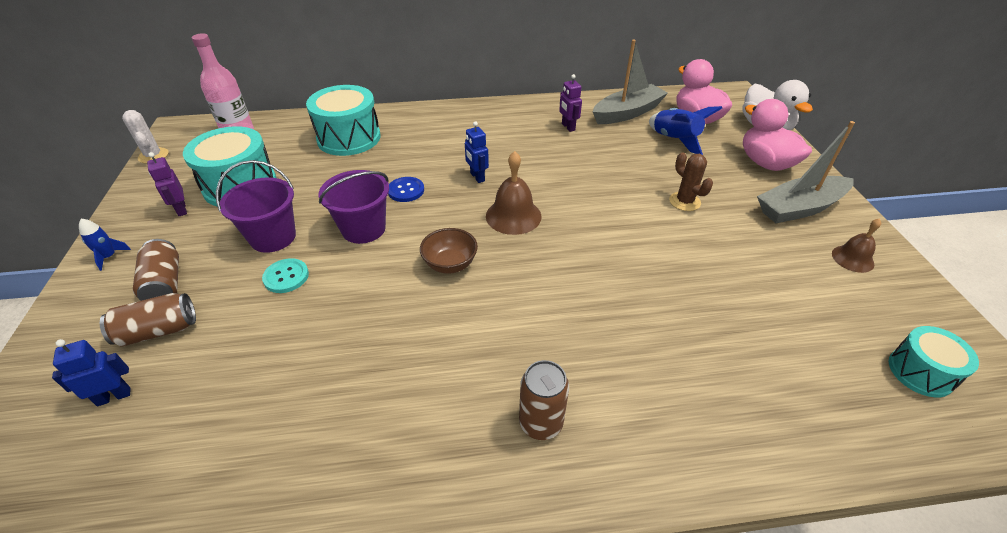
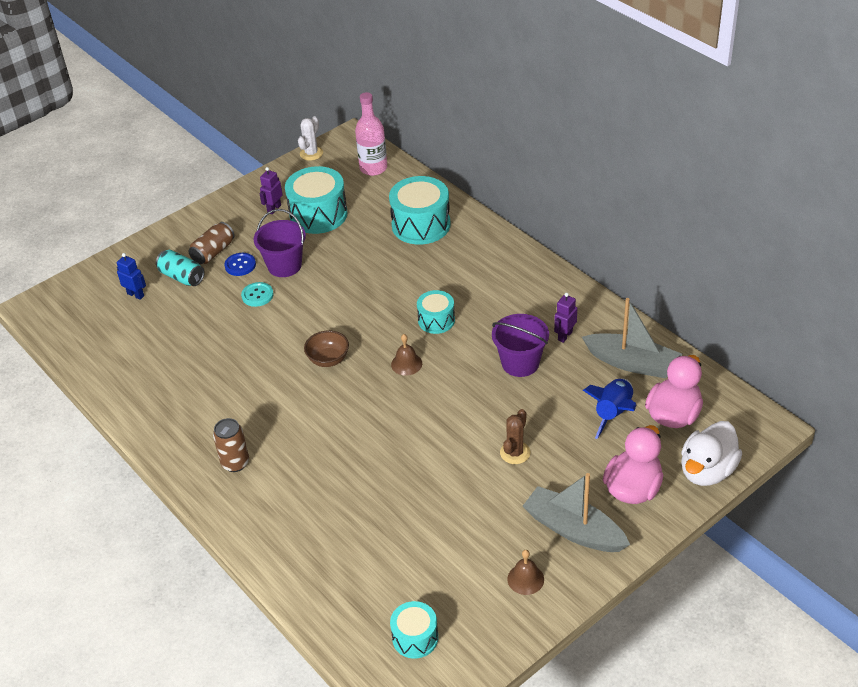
camera: 60 degrees right, 0 degrees up
(109, 256) = (214, 215): blue rocket -> none
(158, 331) = (182, 277): brown can -> turquoise can
(363, 229) = (327, 299): purple bucket -> purple bucket (520, 363)
(406, 190) = (385, 294): blue button -> blue button (240, 265)
(477, 177) = (436, 320): blue robot -> turquoise drum
(513, 216) = (406, 364): brown bell -> brown bell, size x0.64

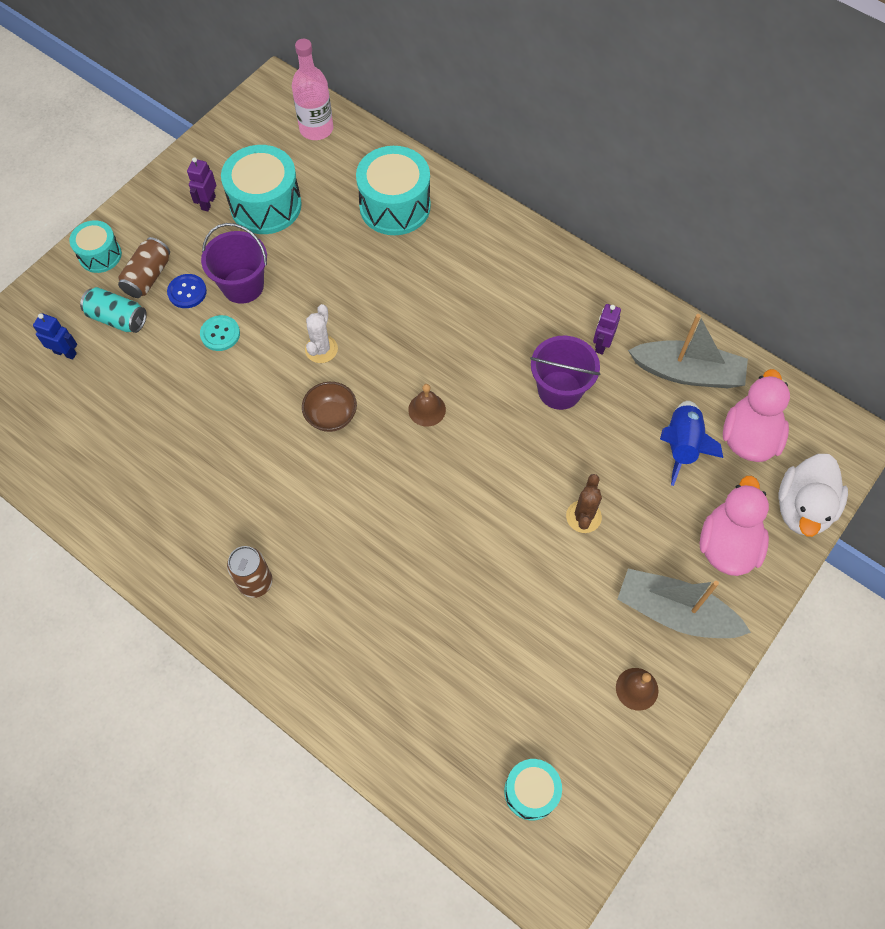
camera: 15 degrees left, 20 degrees up
(311, 153) = (234, 115): white cactus -> white cactus (321, 349)
(436, 320) = (447, 342): turquoise drum -> turquoise drum (100, 255)

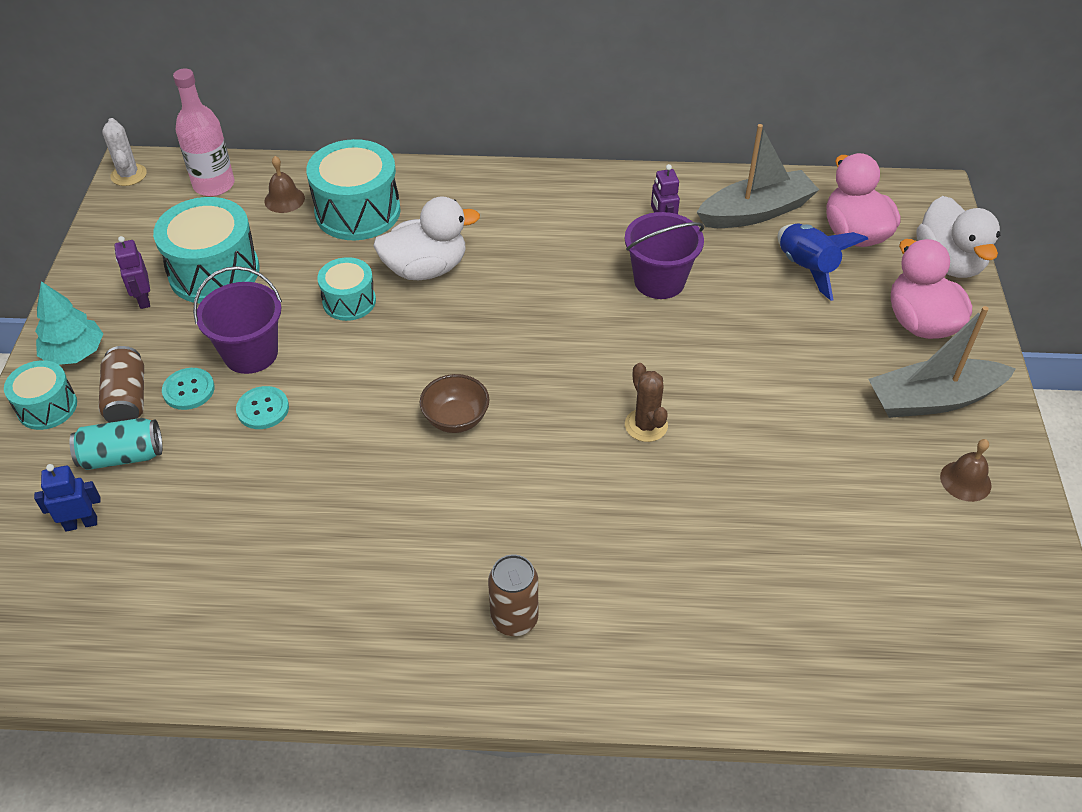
camera: 35 degrees left, 15 degrees down
(141, 222) = (75, 353): none -> turquoise tree
(187, 292) = (189, 390): blue button -> turquoise button
(321, 349) = (390, 366): white cactus -> white cactus (128, 175)
(404, 283) = (426, 269): none -> white duck
(427, 409) = (549, 361): brown bell -> brown bell (284, 199)
(531, 792) = (967, 631): turquoise drum -> turquoise drum (349, 301)
(583, 516) = (780, 369): brown cactus -> brown cactus (646, 425)

